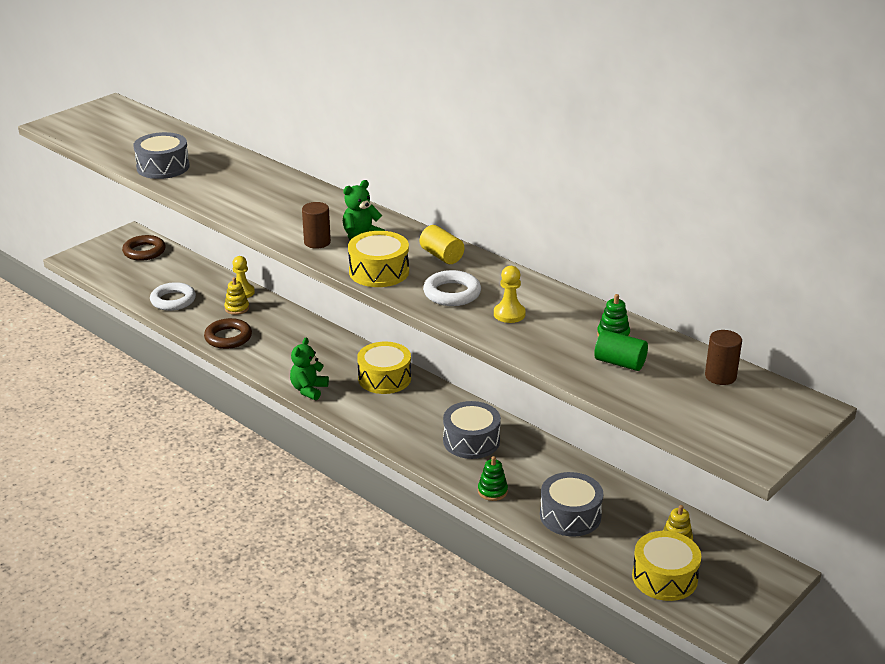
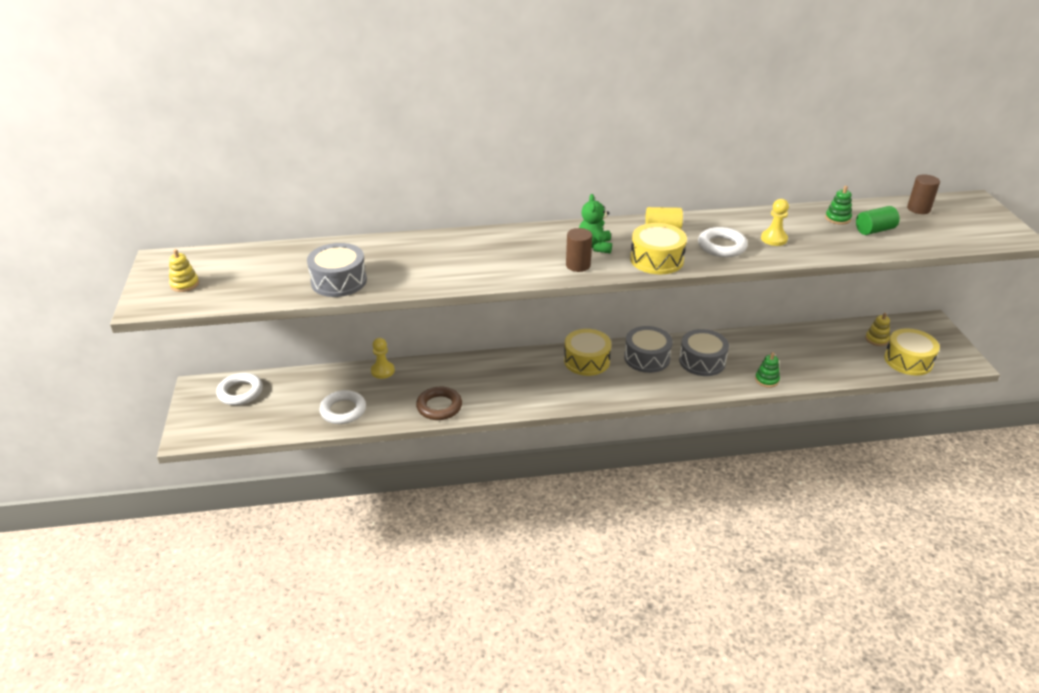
camera: 50 degrees left, 5 degrees up
(144, 251) = (240, 392): brown ring -> white ring
(237, 308) = (402, 384): yellow stacking toy -> yellow stacking toy (184, 284)
(309, 390) = (561, 400): green teddy bear -> none
(570, 515) = (819, 363): grey drum -> grey drum (647, 358)

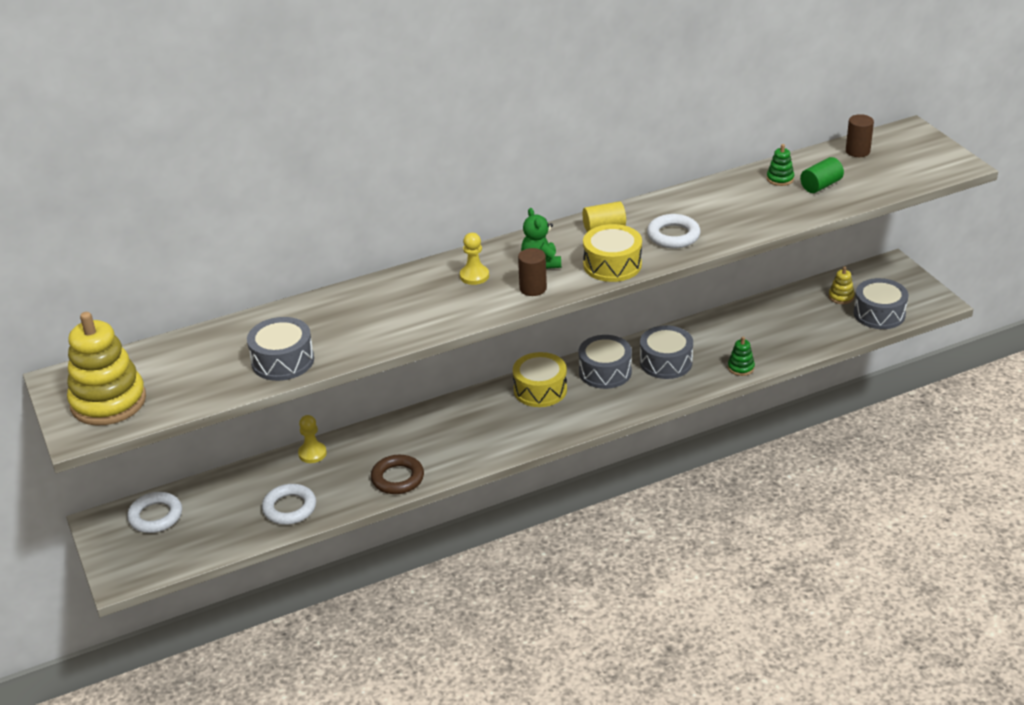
camera: 15 degrees left, 0 degrees up
(184, 284) = (108, 402): yellow stacking toy -> yellow stacking toy, size x2.33
(774, 239) = (723, 216): yellow pawn -> yellow pawn (474, 276)
(908, 360) = (879, 314): yellow drum -> grey drum

